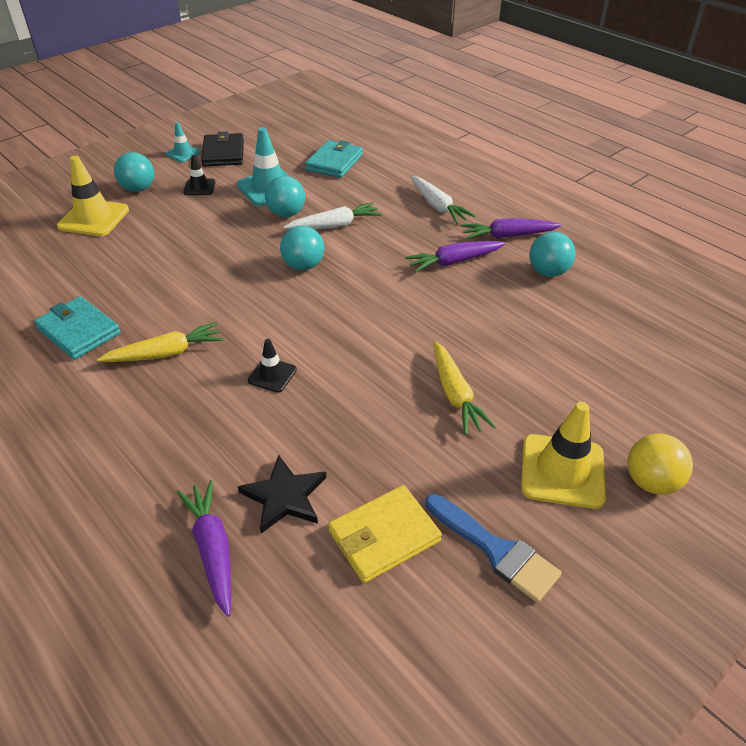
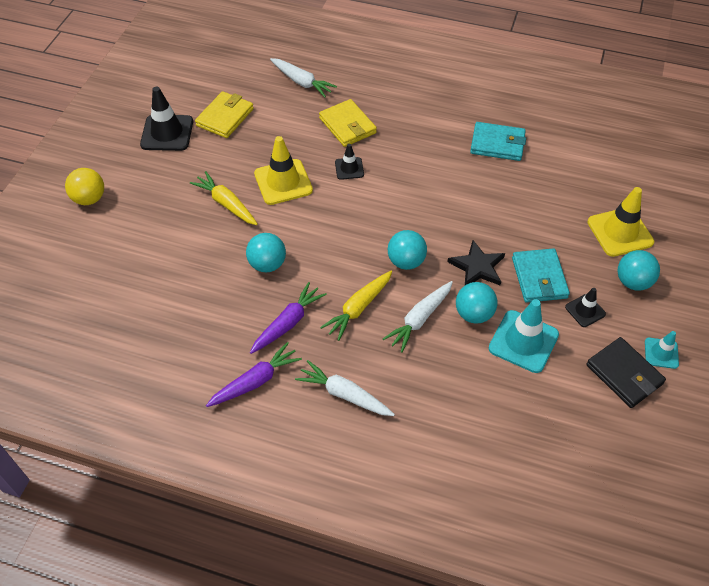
camera: 150 degrees right, 10 degrees up
(166, 353) = (427, 154): yellow carrot -> yellow carrot (358, 308)
(212, 549) = (302, 82): purple carrot -> white carrot
(219, 434) = (347, 126): none -> yellow wallet
(284, 496) = (286, 113): black star -> black star (477, 267)
(334, 162) = (500, 418): turquoise wallet -> turquoise wallet (539, 278)
(495, 549) = (167, 133): blue brush -> black traffic cone
(548, 272) = (201, 348): turquoise ball -> turquoise ball (267, 264)
(562, 471) = (143, 184): yellow traffic cone -> yellow traffic cone (283, 182)

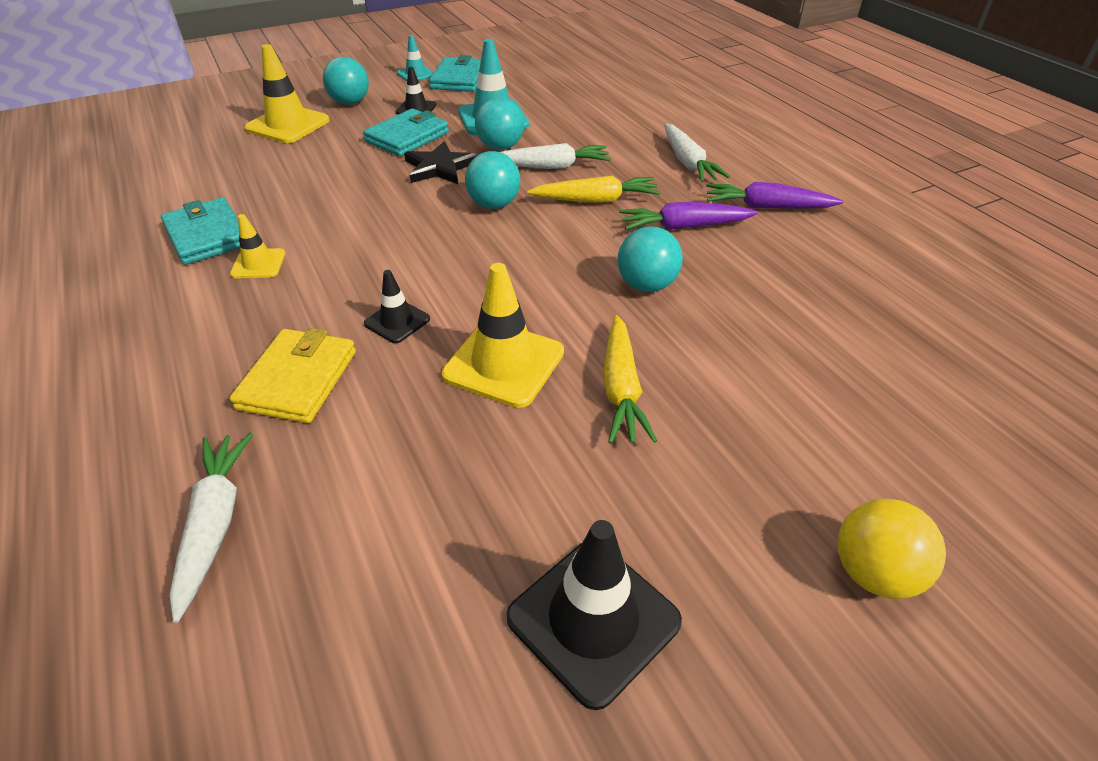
camera: 135 degrees left, 10 degrees down
(225, 117) = (443, 560): yellow wallet -> none
(448, 149) = (258, 264): none -> yellow traffic cone
(624, 374) = (459, 79): black wallet -> turquoise wallet

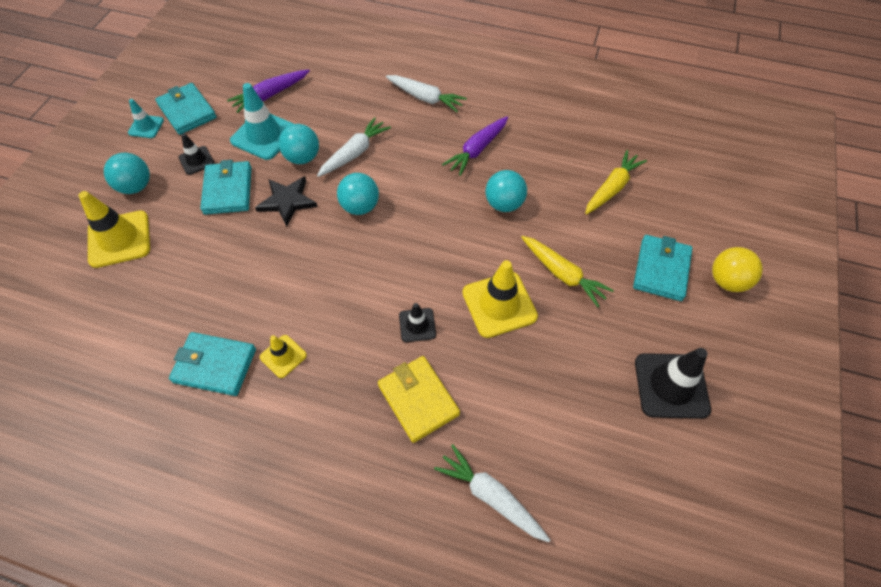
camera: 45 degrees left, 15 degrees up
(596, 200) = (411, 162): yellow carrot -> yellow carrot (612, 188)
(767, 207) = (500, 107): purple carrot -> purple carrot (270, 95)
(772, 479) = (661, 270): none -> turquoise wallet

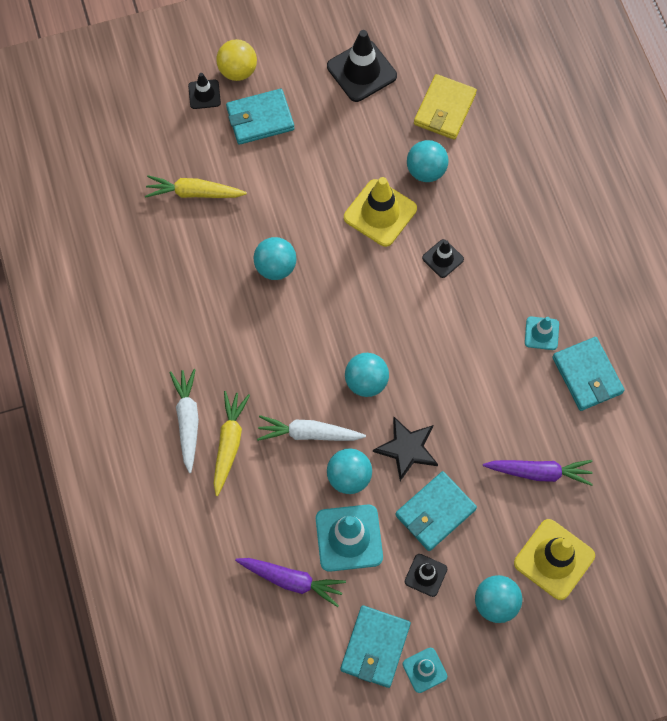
camera: 125 degrees left, 10 degrees up
(283, 356) = (541, 333): yellow traffic cone -> turquoise traffic cone
(418, 400) = (499, 219): yellow wallet -> yellow wallet (444, 109)
(477, 150) = (226, 327): purple carrot -> purple carrot (539, 472)
(491, 496) = (525, 137): white carrot -> none
(516, 370) = (426, 171): none -> turquoise ball
(563, 274) = (317, 184): yellow carrot -> yellow carrot (229, 443)
(713, 243) = (204, 94): none -> black traffic cone

